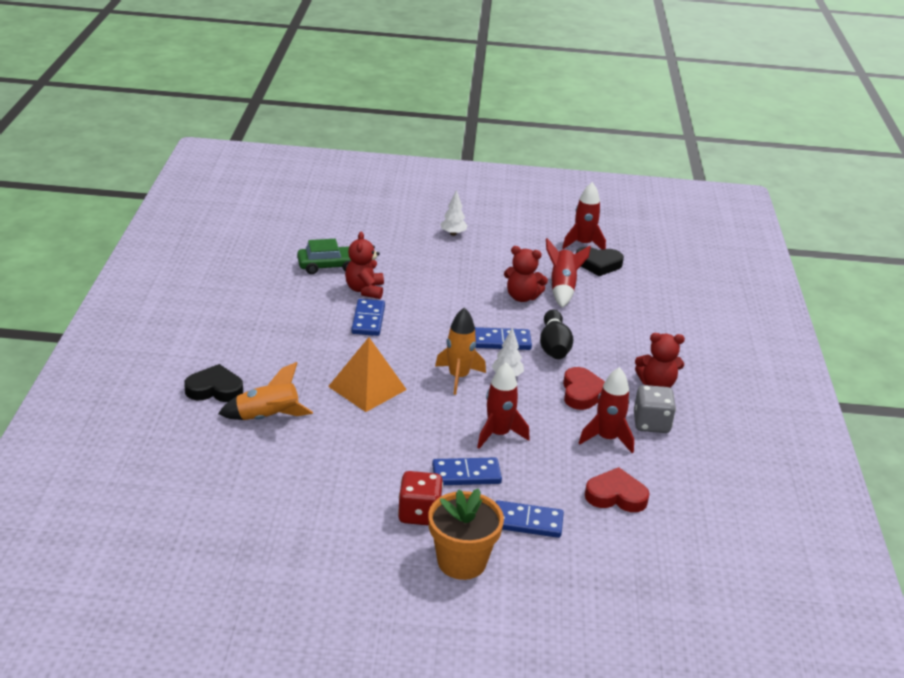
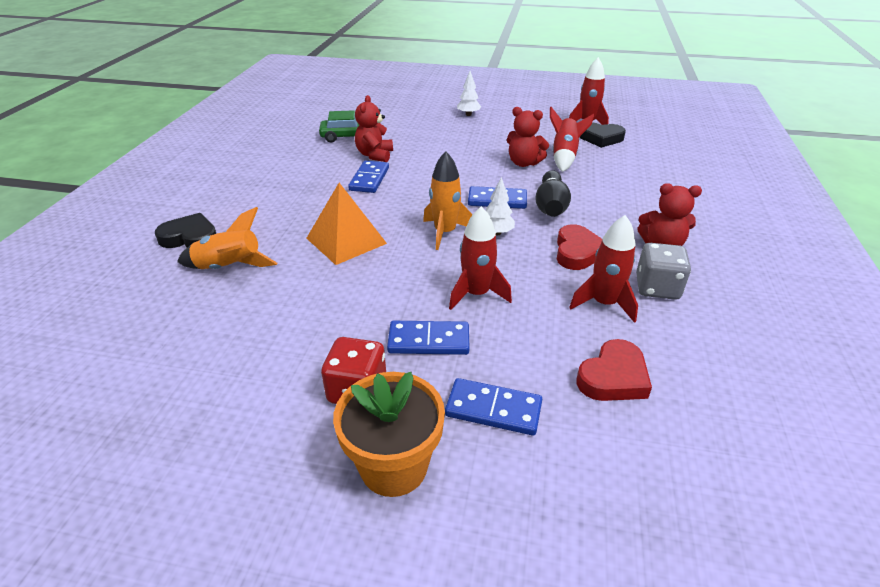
camera: 10 degrees right, 5 degrees up
(616, 495) = (613, 377): red heart -> red heart turned 120 degrees clockwise

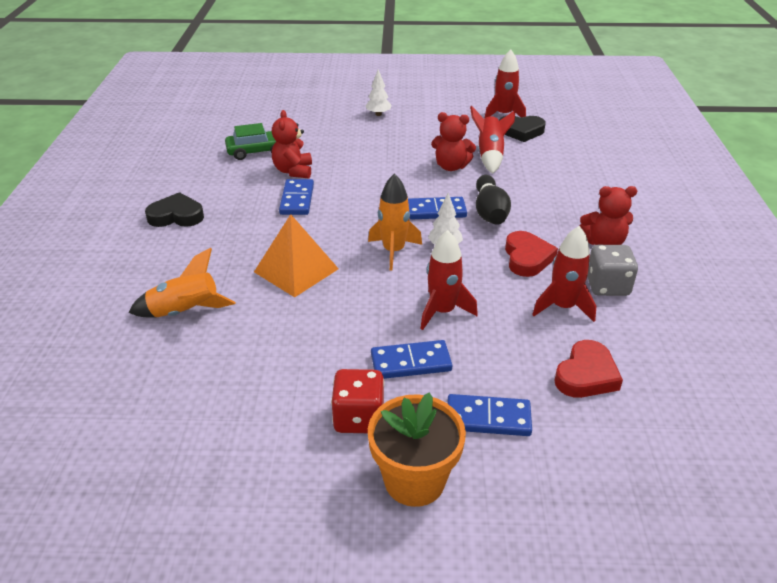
camera: 10 degrees left, 0 degrees up
(190, 238) = (129, 284): black heart -> black heart (176, 216)

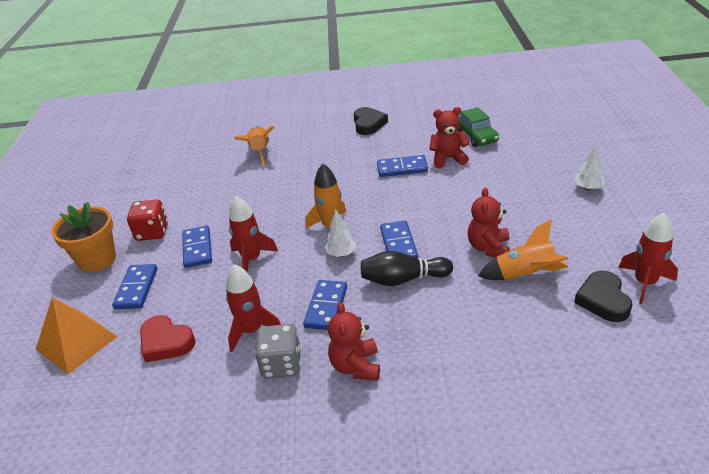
camera: 90 degrees right, 0 degrees up
(296, 270) = (304, 184): orange pyramid -> orange pyramid (76, 342)
(490, 155) = (525, 275): red rocket -> orange rocket
(527, 258) = (326, 307): red heart -> blue domino

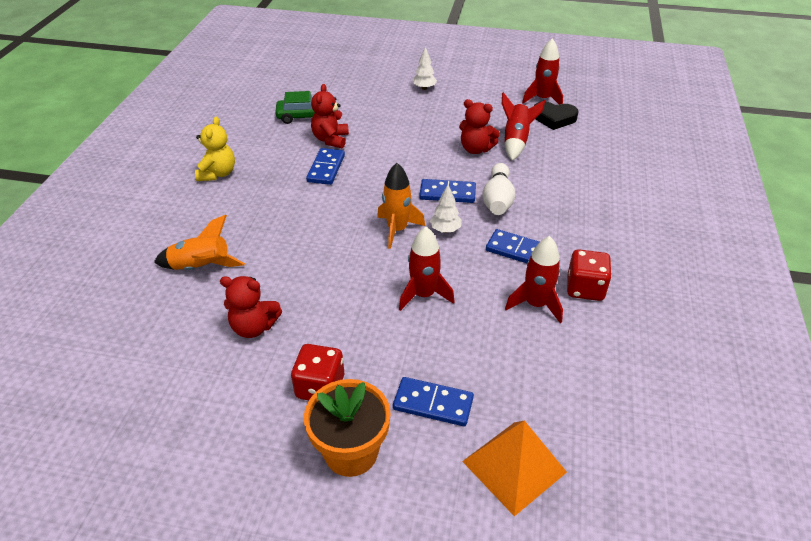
camera: 80 degrees left, 5 degrees up
(166, 342) = (535, 375): red heart -> none
(197, 248) = (380, 341): blue domino -> none
(281, 364) = (585, 288): grey dice -> red dice
(356, 366) = (595, 244): red teddy bear -> red teddy bear (254, 327)
(368, 124) = (218, 174): black heart -> yellow teddy bear
(403, 279) = (497, 200): black bowling pin -> white bowling pin
(525, 275) = (516, 141): orange rocket -> red rocket

